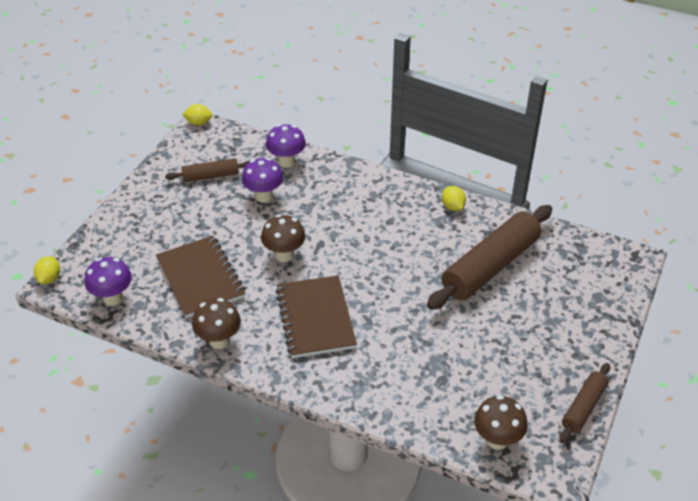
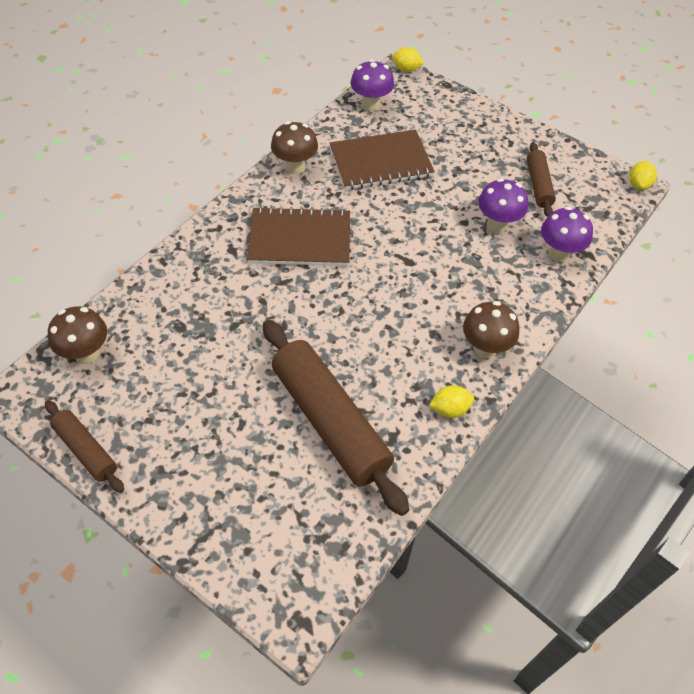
camera: 100 degrees right, 10 degrees up
(284, 255) = (398, 228): brown mushroom -> brown mushroom (485, 348)

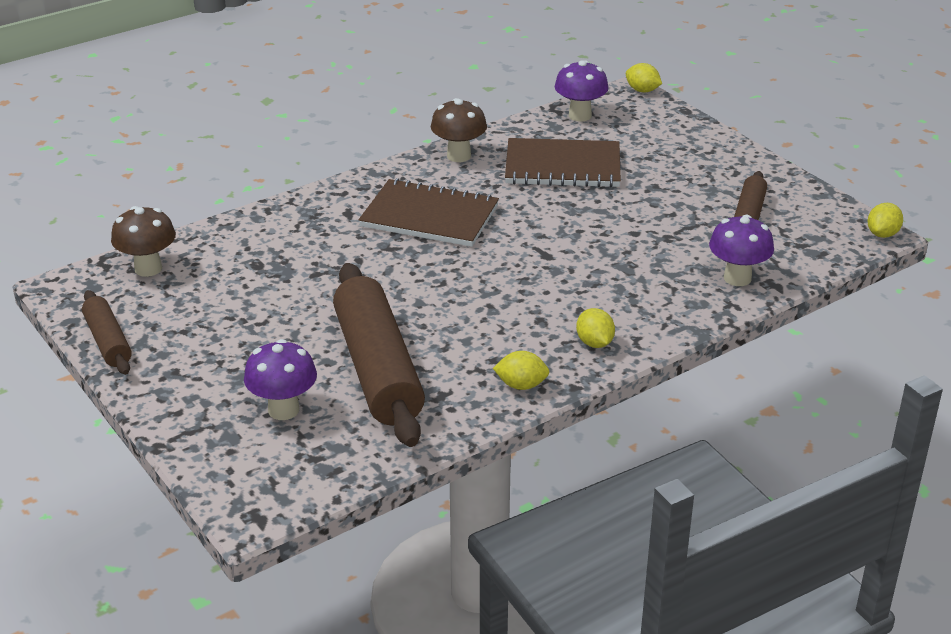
camera: 20 degrees right, 20 degrees down
(485, 348) = (594, 343): brown mushroom -> yellow lemon
(497, 224) = (674, 241): purple mushroom -> purple mushroom (283, 410)

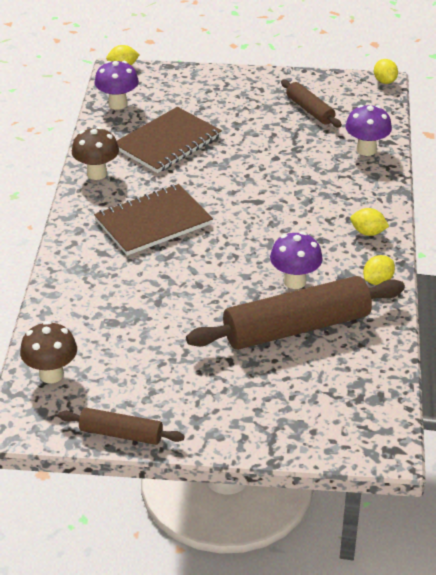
camera: 50 degrees left, 5 degrees up
(283, 410) = (295, 388): purple mushroom -> purple mushroom (295, 281)
(377, 369) = (296, 328): brown rolling pin -> brown rolling pin turned 45 degrees counterclockwise

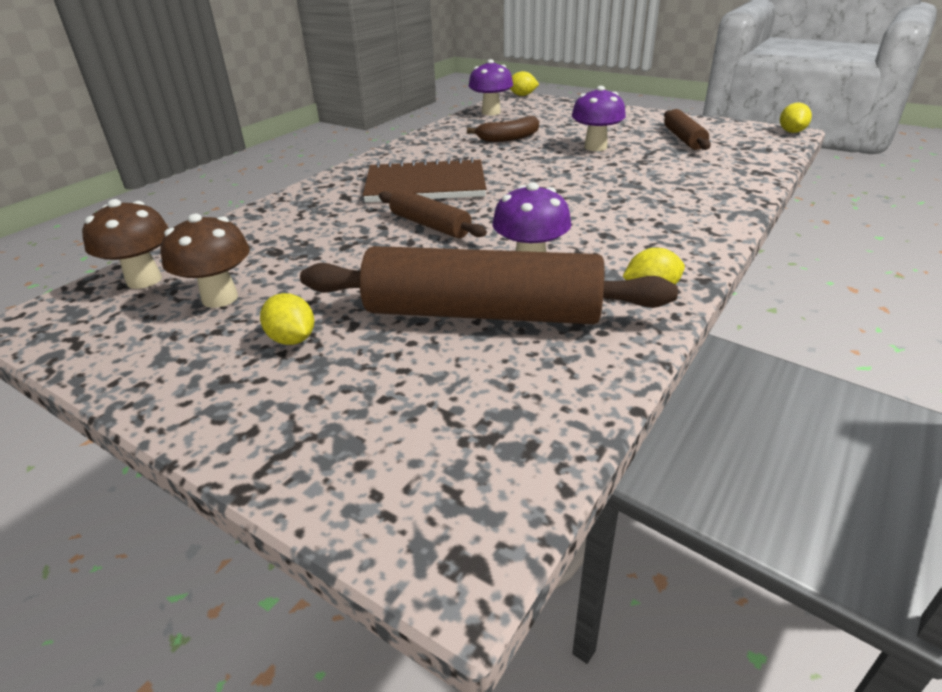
camera: 30 degrees right, 5 degrees down
(97, 173) = (416, 146): brown mushroom -> brown mushroom (220, 298)
(121, 434) = (112, 366): brown rolling pin -> brown rolling pin (429, 225)
(167, 142) = (508, 138): brown notebook -> brown banana
(366, 150) = (730, 173): purple mushroom -> purple mushroom (595, 147)
(368, 232) = (676, 240): yellow lemon -> yellow lemon (292, 339)

